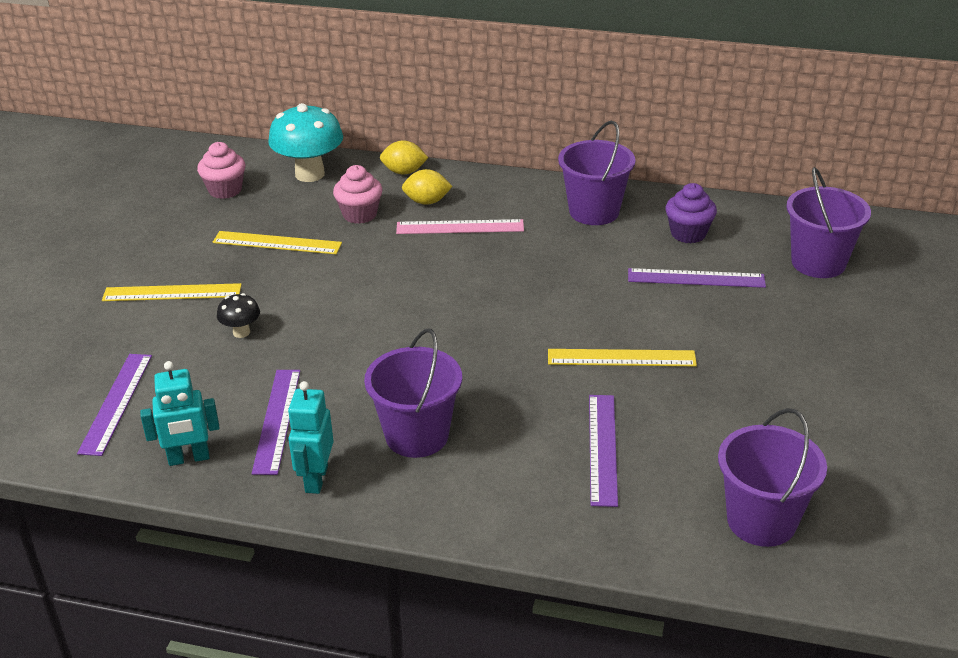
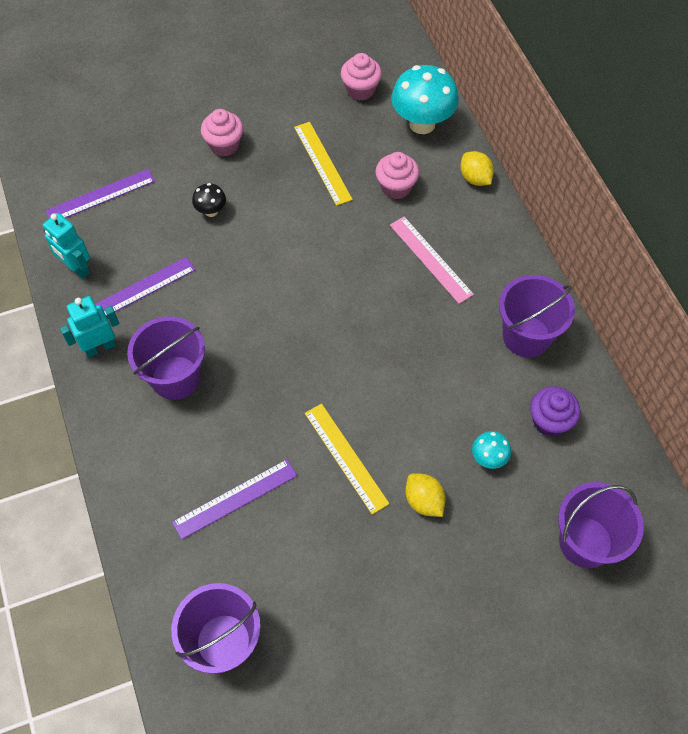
camera: 55 degrees right, 25 degrees up
(172, 292) = (224, 145): yellow ruler -> pink cupcake
(427, 202) = (447, 218): yellow lemon -> yellow lemon (424, 501)
(696, 278) = (488, 458): purple ruler -> turquoise mushroom

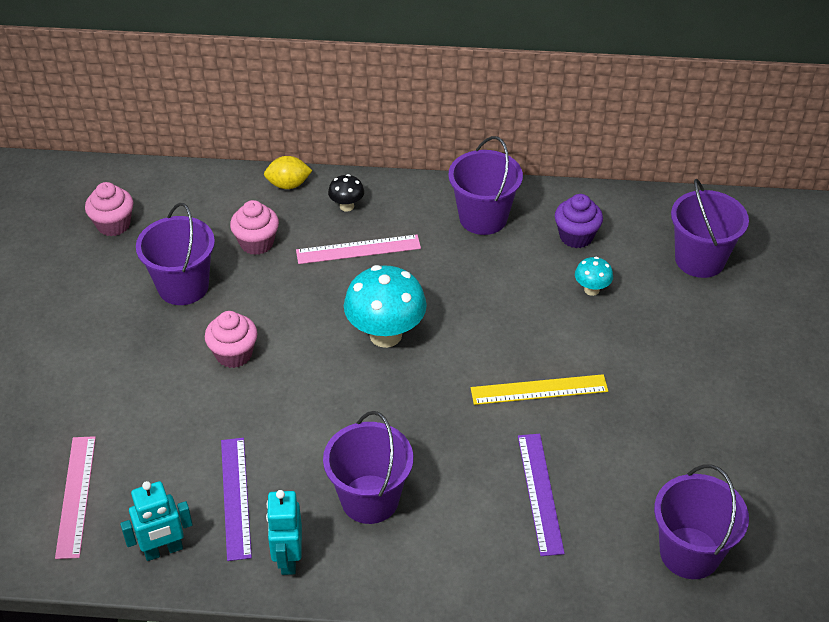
camera: 65 degrees left, 15 degrees down
(100, 196) = (75, 496): purple ruler -> pink ruler
(211, 211) = (175, 399): black mushroom -> black mushroom (347, 206)
(224, 145) = (94, 358): pink cupcake -> pink cupcake (234, 354)
(322, 163) = (183, 286): yellow ruler -> purple bucket
(422, 124) = (194, 196): turquoise mushroom -> turquoise mushroom (385, 335)
(424, 501) = (612, 349): yellow lemon -> none

